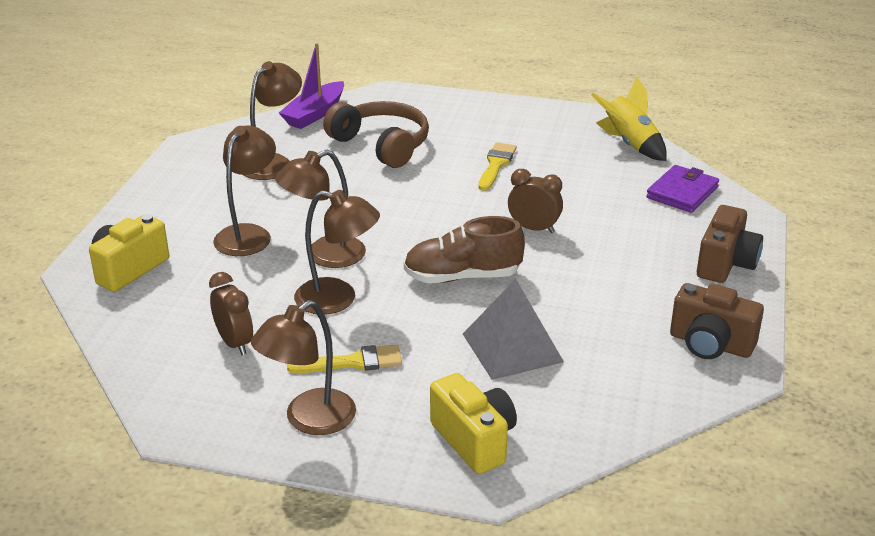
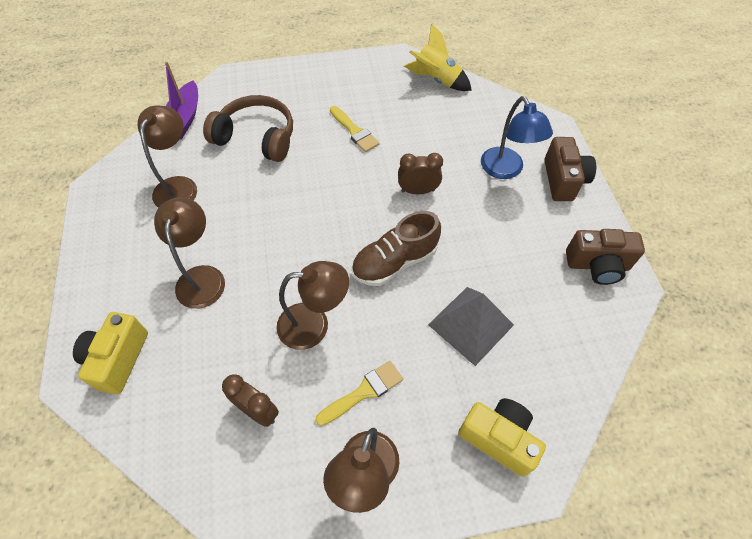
camera: 25 degrees left, 25 degrees up
(324, 256) = (277, 279): brown lamp -> none
(496, 165) = (355, 131): yellow brush -> yellow brush turned 150 degrees clockwise
(657, 238) = (506, 170): none -> blue lamp
(682, 192) = (497, 118): purple wallet -> none

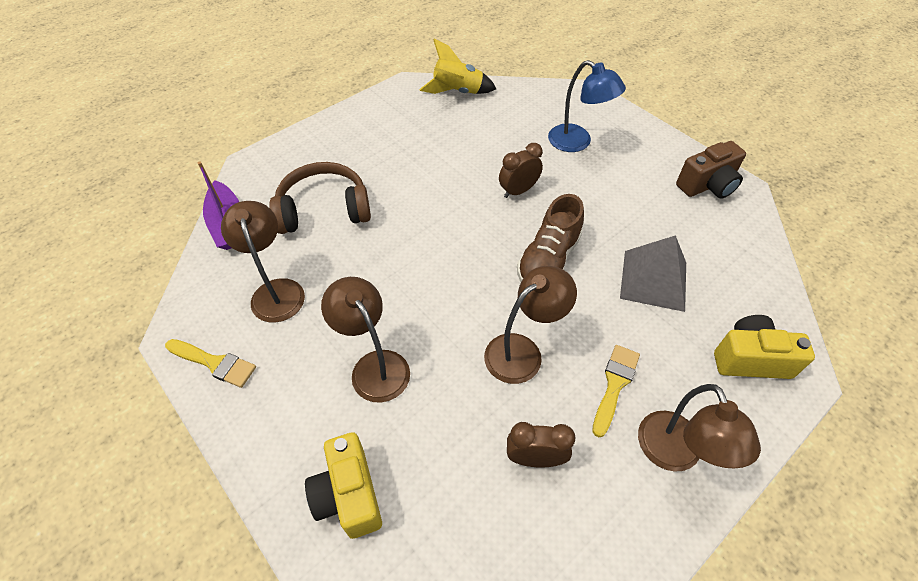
camera: 30 degrees left, 5 degrees down
(355, 131) = (418, 164): yellow brush -> yellow brush (215, 363)
(563, 180) = (628, 131): brown camera -> none

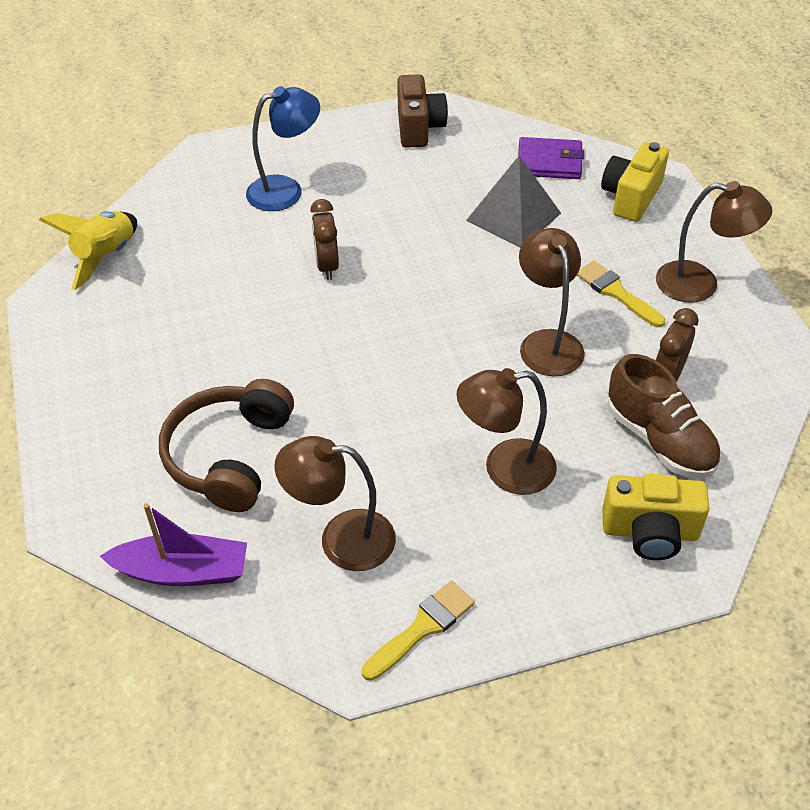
camera: 65 degrees left, 5 degrees down
(548, 260) = (443, 280): brown shoe -> brown shoe (659, 440)
(743, 282) = (549, 162): none -> purple wallet

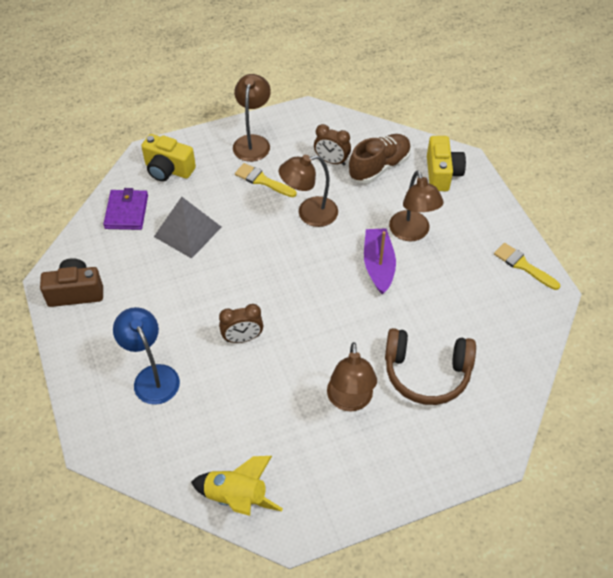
camera: 95 degrees left, 5 degrees up
(183, 571) = (517, 383): purple boat -> purple boat (378, 265)
(341, 539) = (476, 306): brown lamp -> brown lamp (350, 401)
(616, 292) = (262, 180): yellow brush -> yellow brush turned 75 degrees clockwise

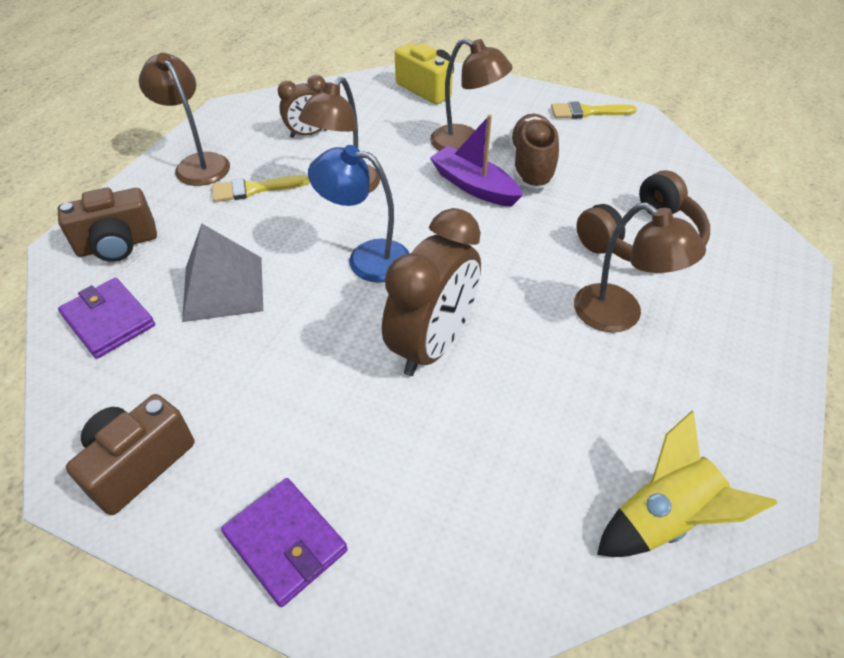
camera: 45 degrees left, 5 degrees down
(92, 370) = (285, 542): none -> purple wallet
(152, 376) = (380, 475): blue lamp -> blue lamp (366, 258)
(168, 170) = (118, 245): yellow camera -> brown camera
(242, 338) = (432, 345): brown clock -> brown clock, size x1.79
(379, 167) = (363, 113): brown shoe -> brown shoe (531, 166)

